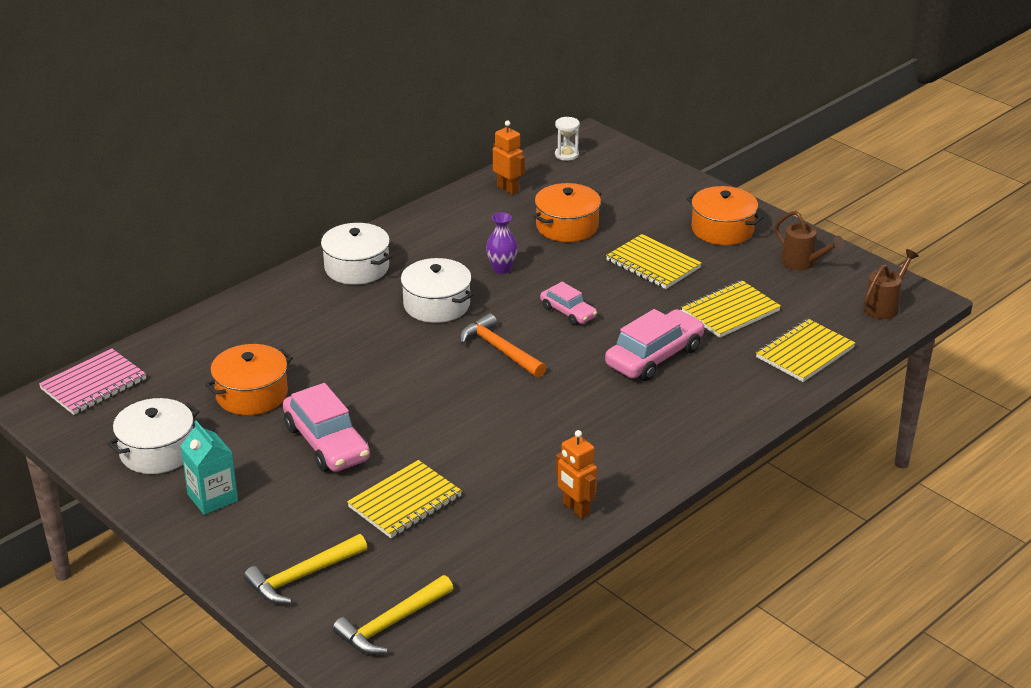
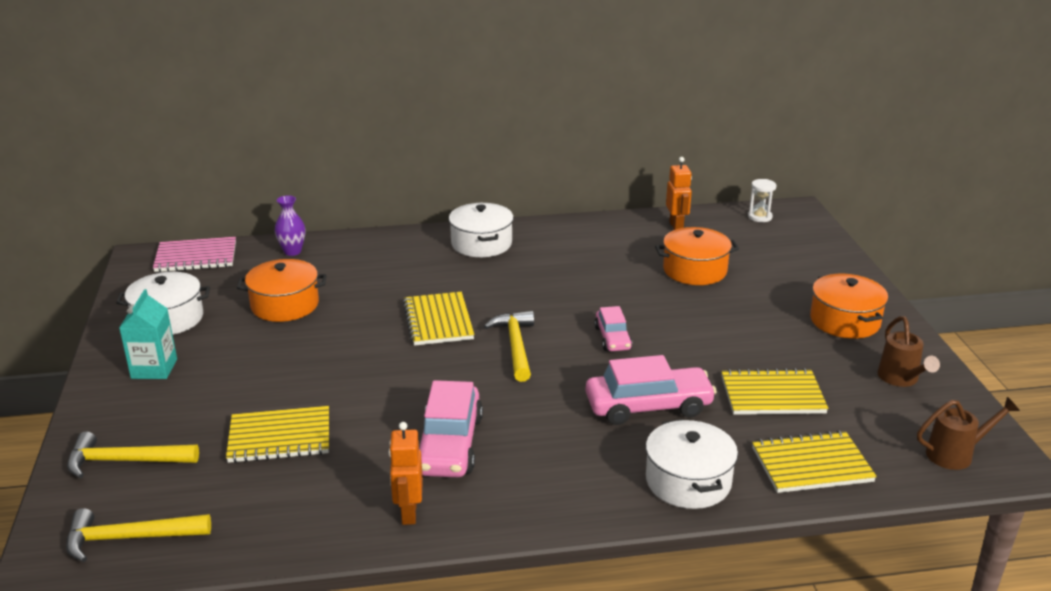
camera: 35 degrees right, 5 degrees down
(326, 443) = (286, 363): pink car -> pink car (449, 445)
(437, 305) = (508, 292): white pot -> white pot (688, 481)
(499, 350) = (515, 346): orange hammer -> yellow hammer
(502, 269) = (596, 284): purple vase -> purple vase (292, 251)
(653, 264) = (740, 327): yellow notebook -> yellow notebook (438, 321)

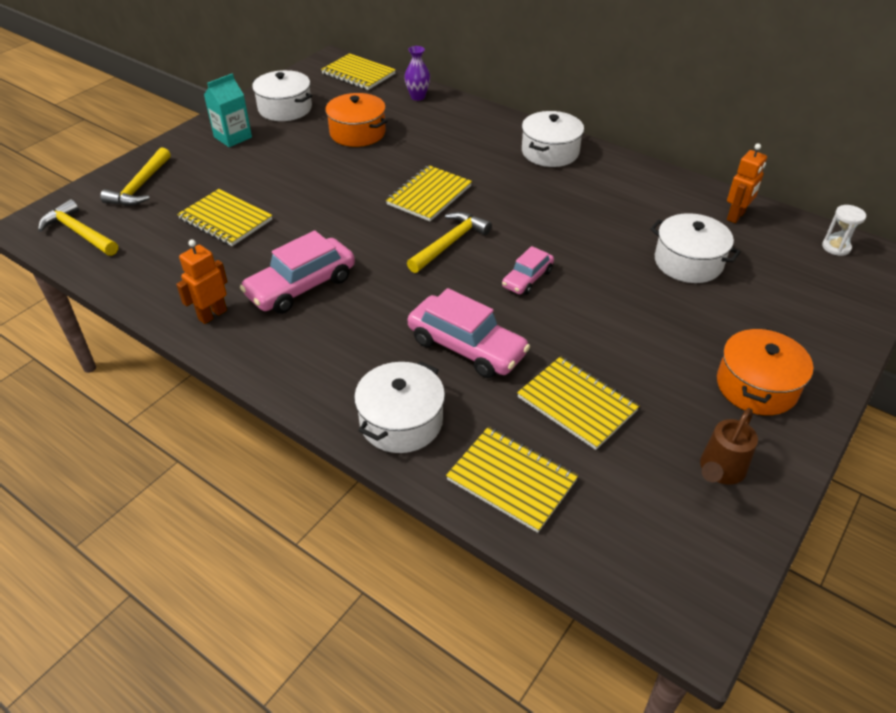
camera: 45 degrees right, 15 degrees up
(125, 461) = (140, 186): yellow hammer -> yellow hammer turned 120 degrees counterclockwise
(196, 257) = (358, 74): pink notebook -> yellow notebook
(694, 270) = (688, 262): orange pot -> white pot
(955, 454) = (654, 570): brown watering can -> none

